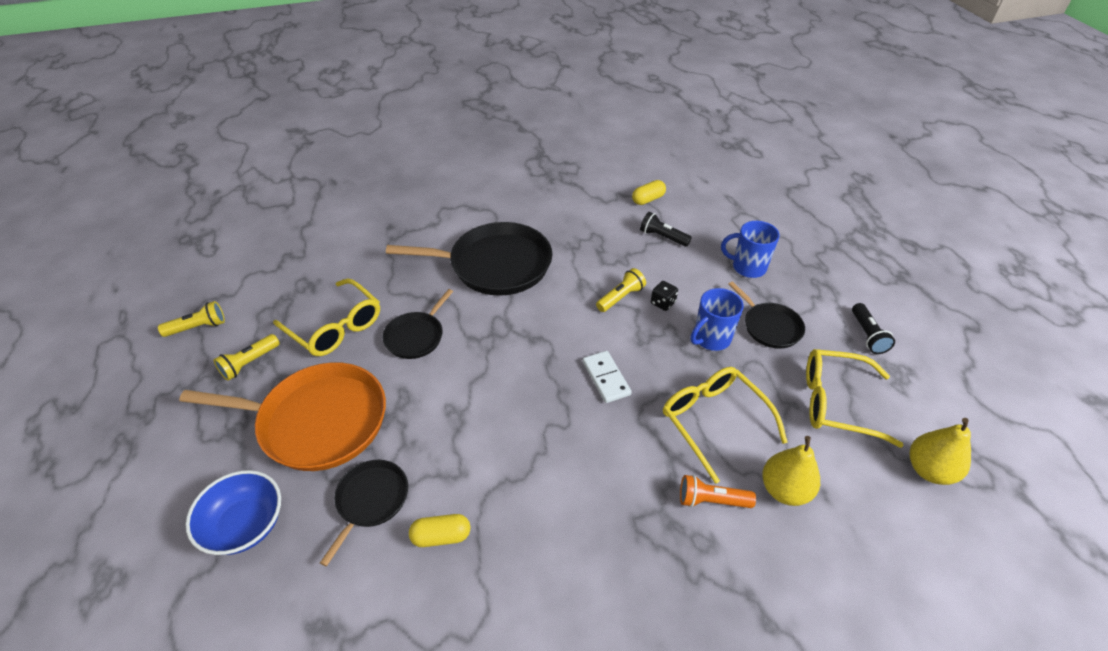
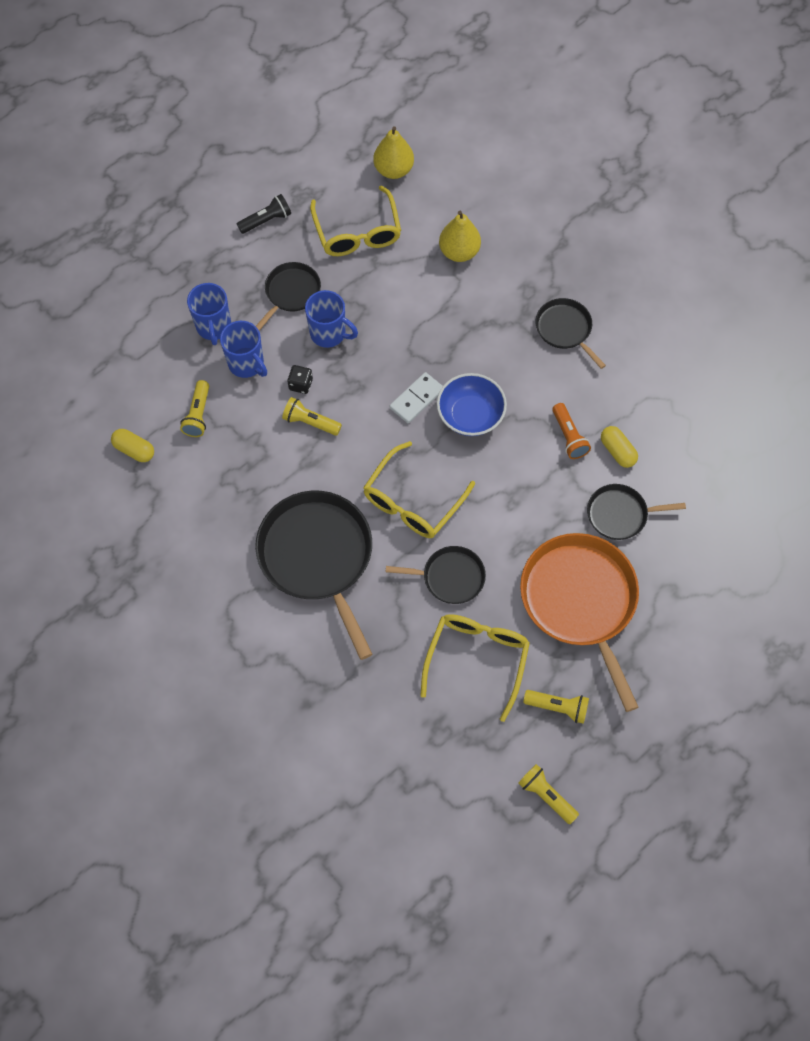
camera: 115 degrees left, 20 degrees up
(245, 525) = (688, 589): blue bowl -> blue bowl (470, 415)
(629, 559) = (565, 329): none -> black pan
(662, 237) = (198, 414): black flashlight -> yellow flashlight
(700, 276) = (247, 364): none -> blue mug
(711, 500) = (493, 294): orange flashlight -> orange flashlight (569, 436)
(713, 420) = (420, 310): yellow glasses -> yellow glasses (412, 502)

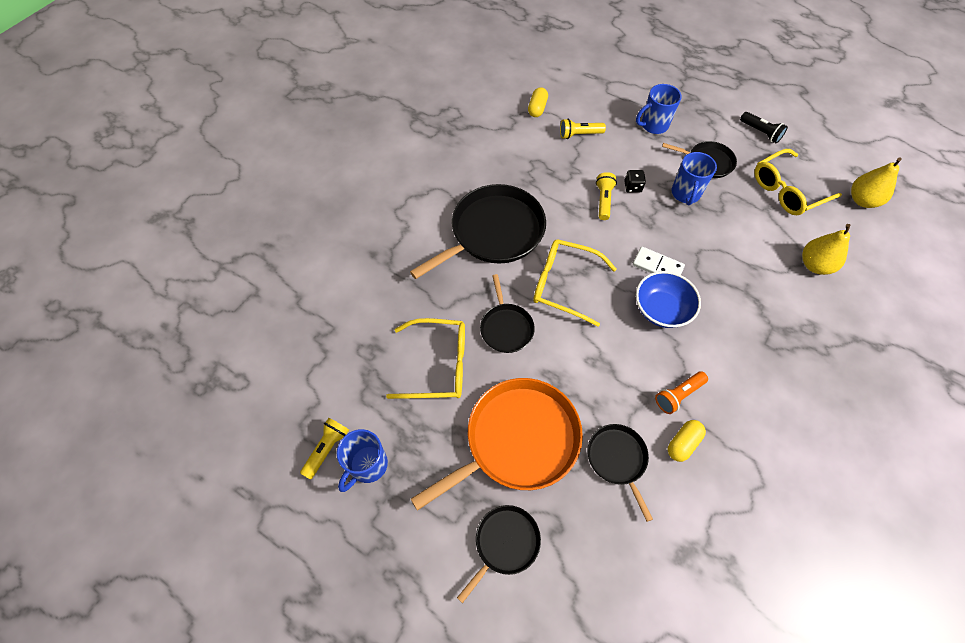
camera: 75 degrees right, 5 degrees down
(247, 364) = (633, 151): blue mug -> blue mug (368, 465)
(558, 707) = (410, 441): yellow flashlight -> none
(565, 329) = (787, 368): black pan -> black pan (504, 543)

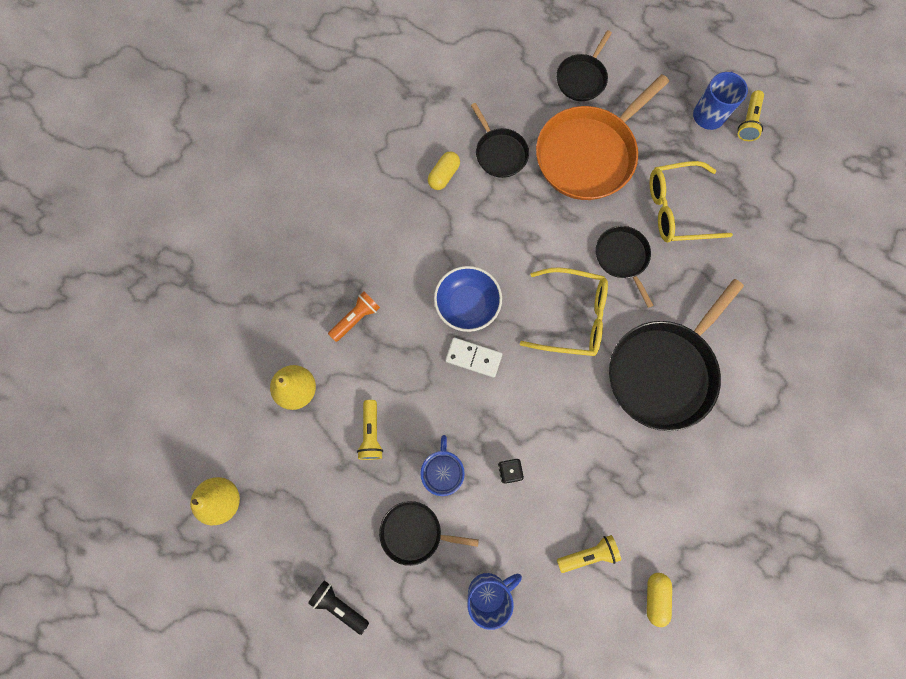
camera: 170 degrees right, 15 degrees up
(603, 201) = (543, 442): yellow flashlight -> yellow flashlight (371, 433)
(678, 395) = (448, 217): orange flashlight -> orange flashlight (356, 318)
(786, 190) = (316, 499): yellow glasses -> none

